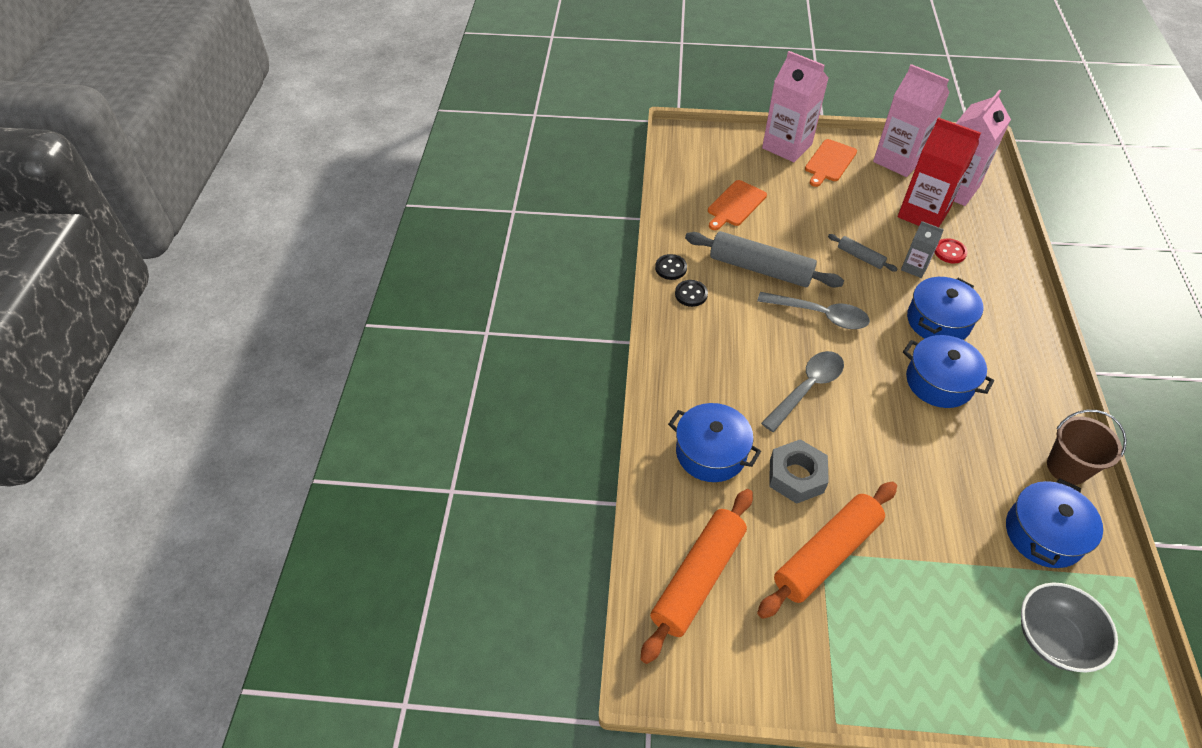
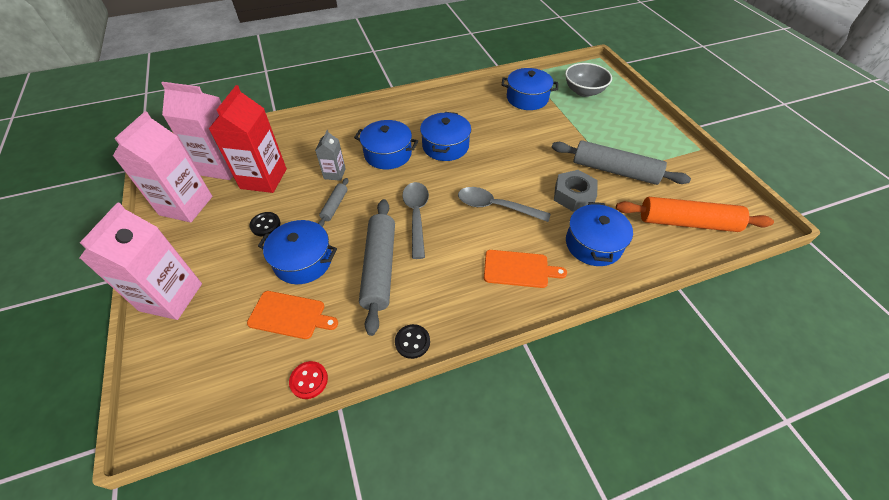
camera: 115 degrees left, 0 degrees up
(691, 294) = (440, 311): black button -> black button (265, 225)
(792, 222) = (303, 261): none -> blue pot
(827, 554) = (614, 170): orange rolling pin -> grey rolling pin
(829, 162) = (197, 254): orange cutting board -> orange cutting board (519, 269)
(950, 252) = (308, 158): red button -> red button (309, 380)
(1067, 467) = (476, 94): brown bucket -> none

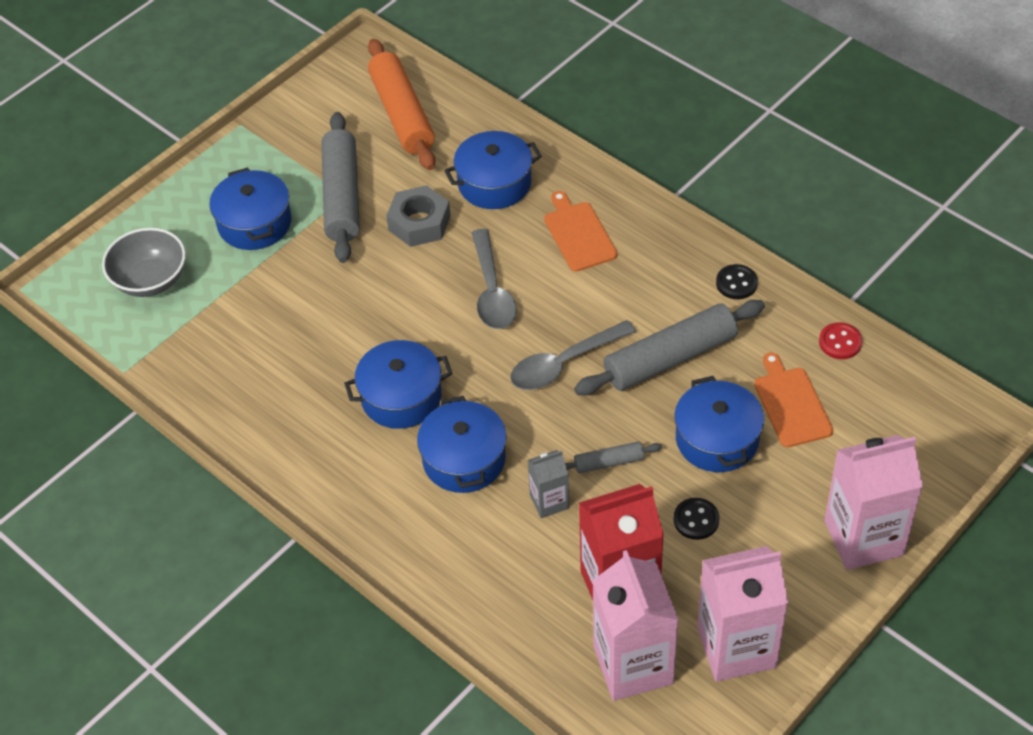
camera: 115 degrees left, 0 degrees up
(527, 98) = (211, 345): blue pot -> blue pot (254, 223)

